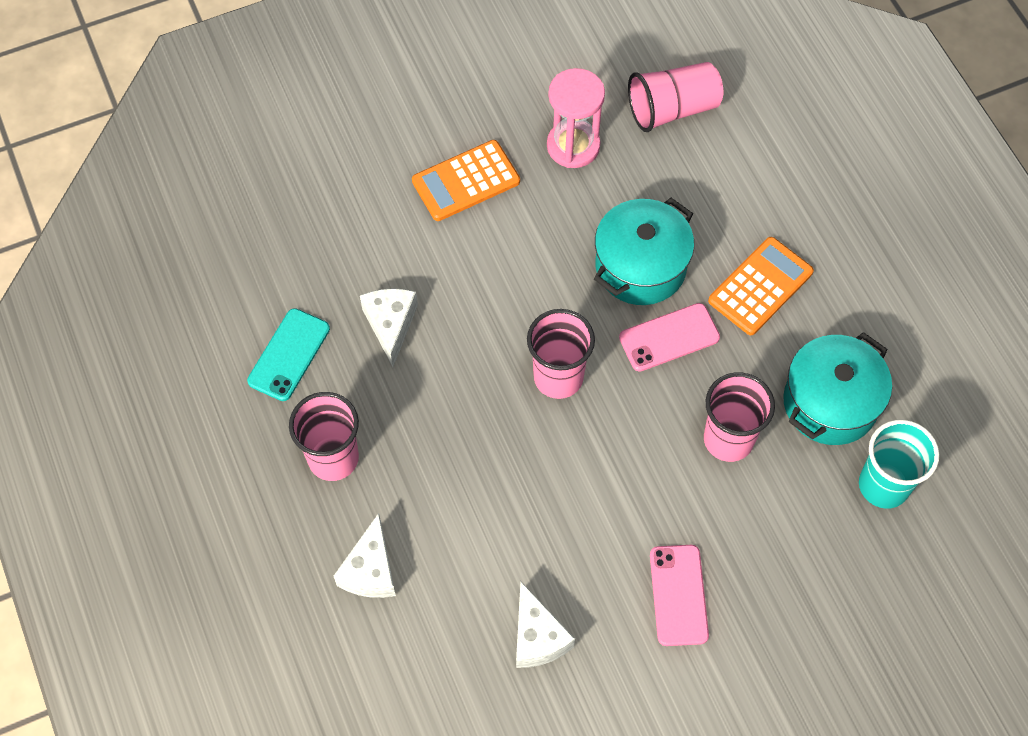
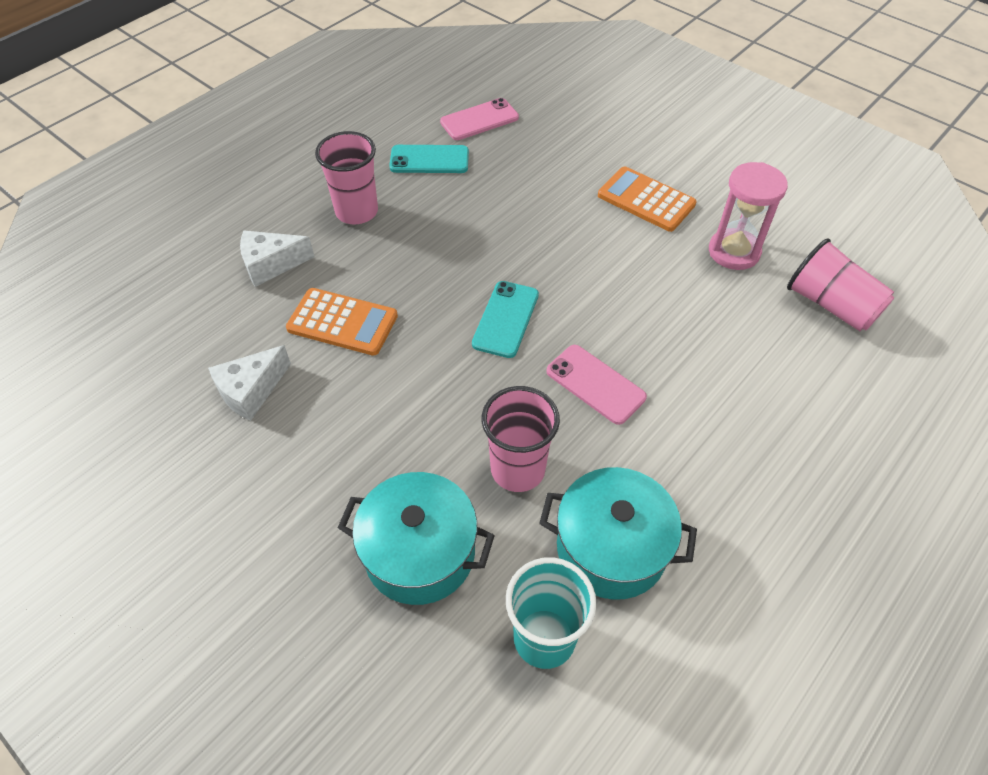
camera: 65 degrees right, 10 degrees down
(390, 325) = (488, 203): white cheese -> none
(558, 377) = (505, 319): pink cup -> turquoise phone
(640, 266) = (652, 338): turquoise pot -> turquoise pot (420, 553)
(678, 595) = (333, 485): pink phone -> pink phone (479, 120)
(760, 286) = (700, 439): orange calculator -> orange calculator (342, 322)

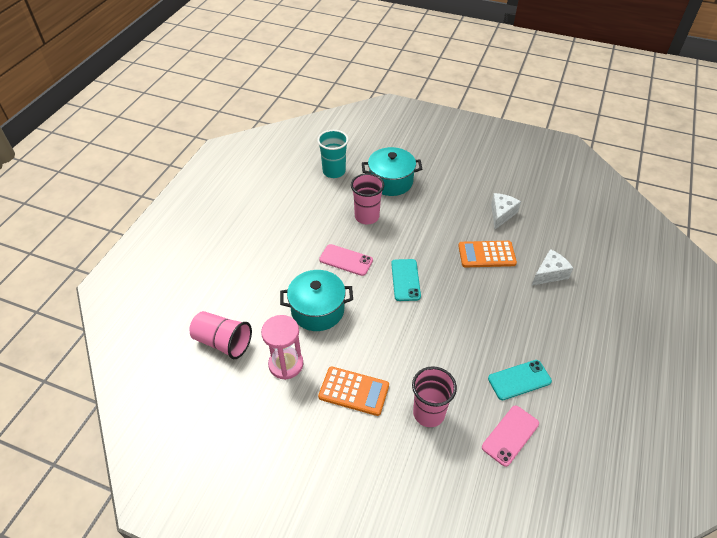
camera: 160 degrees right, 5 degrees down
(357, 211) = (533, 322): pink cup -> pink cup (429, 413)
(611, 548) = (318, 201): turquoise pot -> turquoise pot (317, 310)

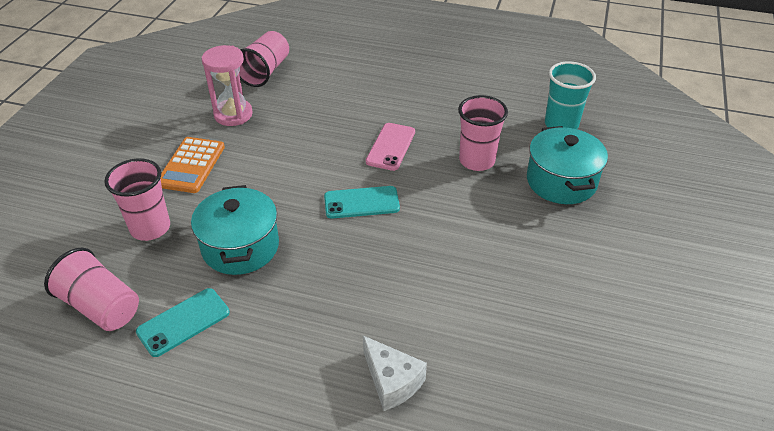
camera: 85 degrees right, 5 degrees down
(317, 310) = (307, 130): turquoise pot -> turquoise pot (240, 247)
(486, 254) = (424, 294): orange calculator -> none
(501, 214) = (526, 319): white cheese -> none
(510, 435) = (101, 306): pink phone -> pink cup
(519, 380) = (183, 322): turquoise phone -> turquoise phone turned 75 degrees clockwise

